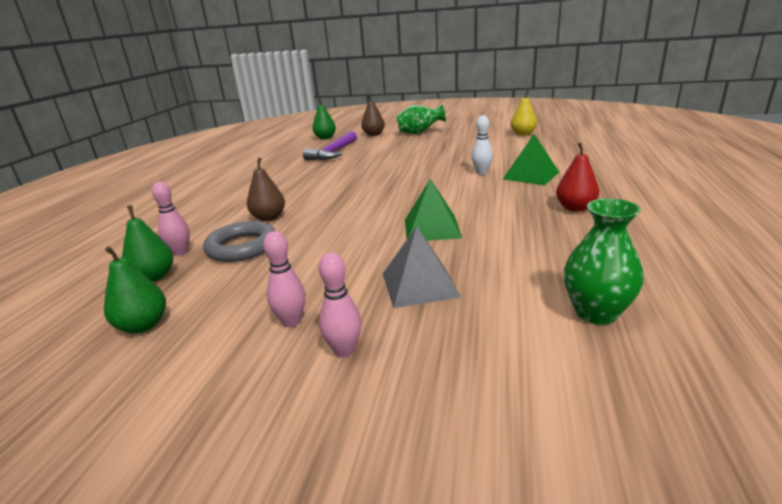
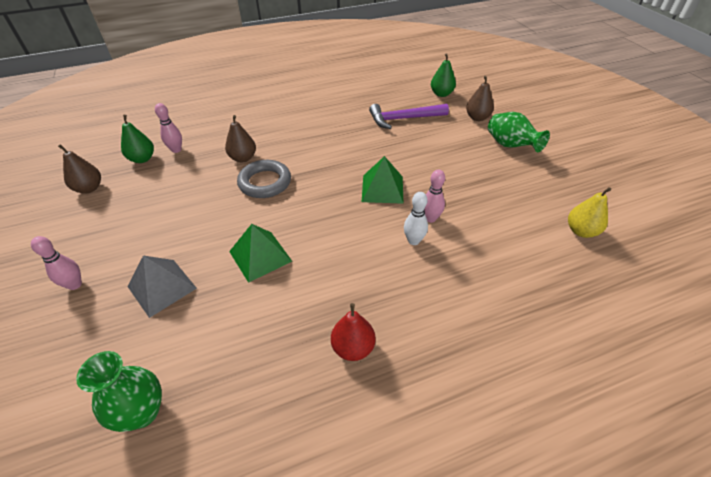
camera: 55 degrees right, 20 degrees up
(143, 326) = (89, 188): green pear -> brown pear
(242, 247) = (192, 171): grey ring -> grey ring (265, 182)
(291, 321) = (103, 245): pink bowling pin -> pink bowling pin (430, 218)
(531, 175) = (430, 283): green pyramid -> green pyramid (382, 188)

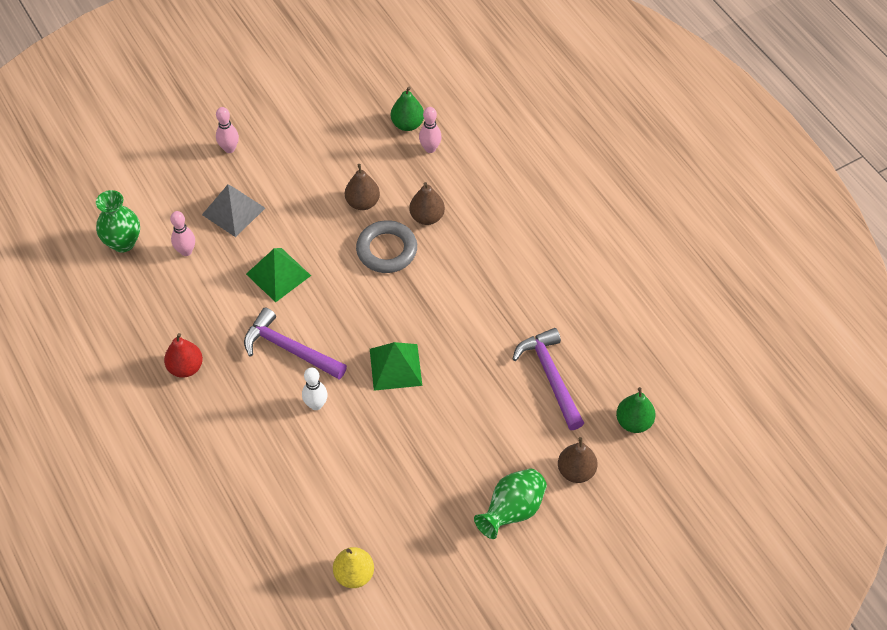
camera: 80 degrees right, 10 degrees up
(89, 188) = (351, 100): brown pear -> brown pear (362, 202)
(350, 254) = (290, 349): none -> purple hammer
(430, 218) = (352, 419): pink bowling pin -> pink bowling pin (186, 251)

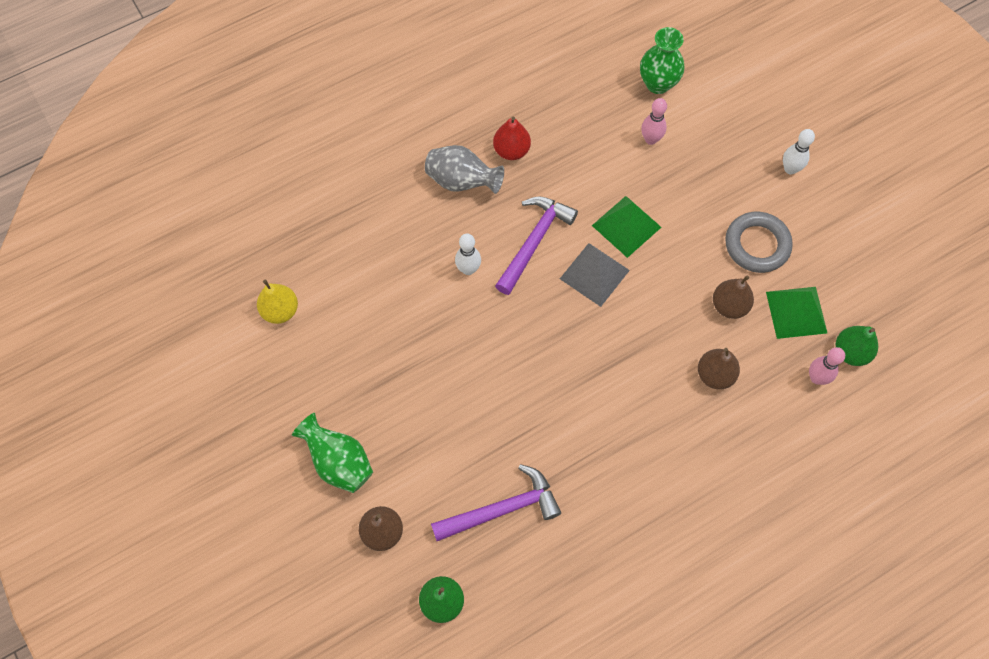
camera: 90 degrees right, 10 degrees up
(217, 411) = (461, 181): none -> grey vase
(229, 149) = (790, 169): pink bowling pin -> white bowling pin
(233, 211) = (705, 178): grey pyramid -> grey pyramid (594, 274)
(387, 250) = (665, 332): grey ring -> grey ring (757, 245)
(395, 367) = (514, 344): green pyramid -> green pyramid (796, 312)

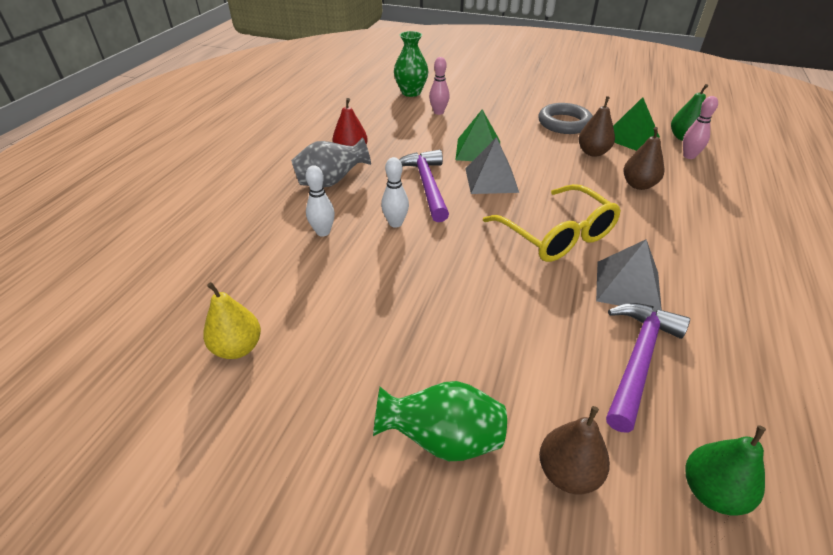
camera: 40 degrees left, 25 degrees down
(568, 457) = (628, 286): none -> grey pyramid
(575, 374) = (557, 235): none -> yellow glasses
(790, 169) = (533, 91): white bowling pin -> white bowling pin (323, 232)

